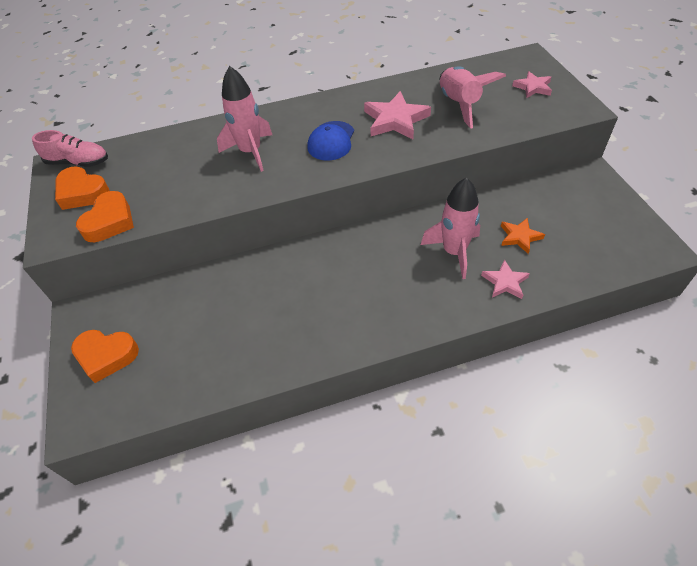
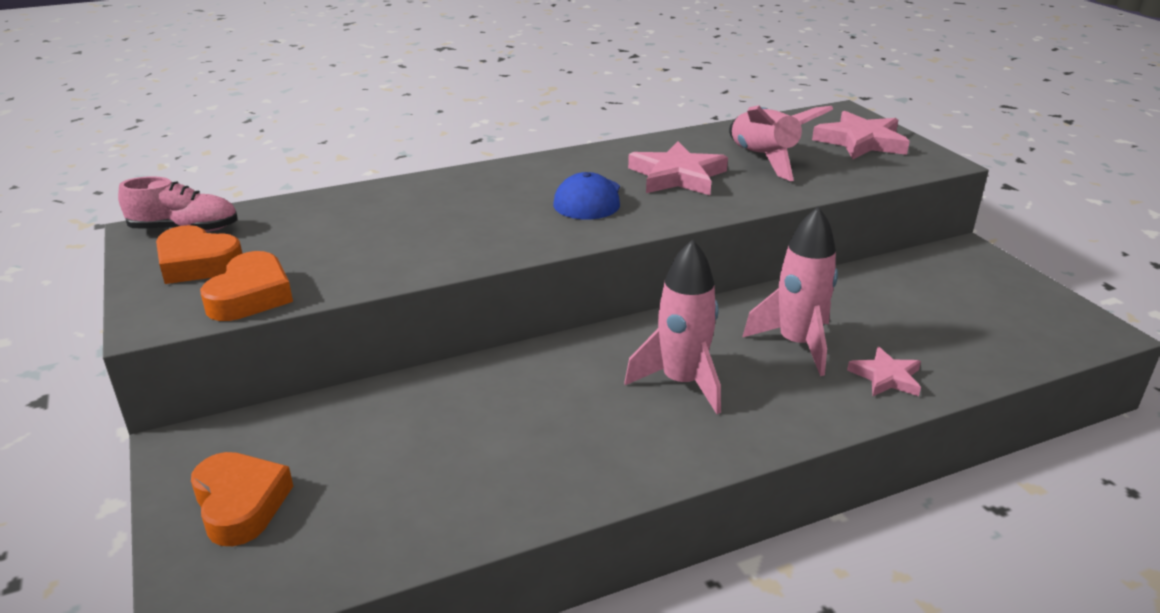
camera: 10 degrees left, 20 degrees down
(106, 356) = (240, 504): orange heart -> orange heart turned 120 degrees counterclockwise
(250, 152) = (466, 212): pink rocket -> pink rocket (681, 382)
(519, 237) = (889, 323): orange star -> none
(533, 87) = (861, 142): pink star -> pink star, size x1.67

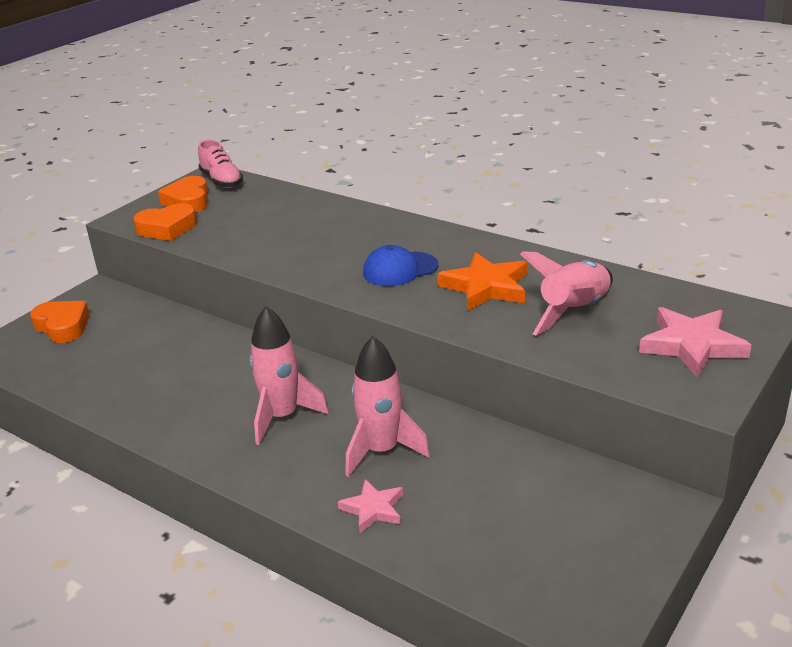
camera: 60 degrees right, 0 degrees up
(240, 504) = (63, 326): orange heart -> orange heart turned 75 degrees counterclockwise
(677, 176) = (486, 287): pink star -> orange star

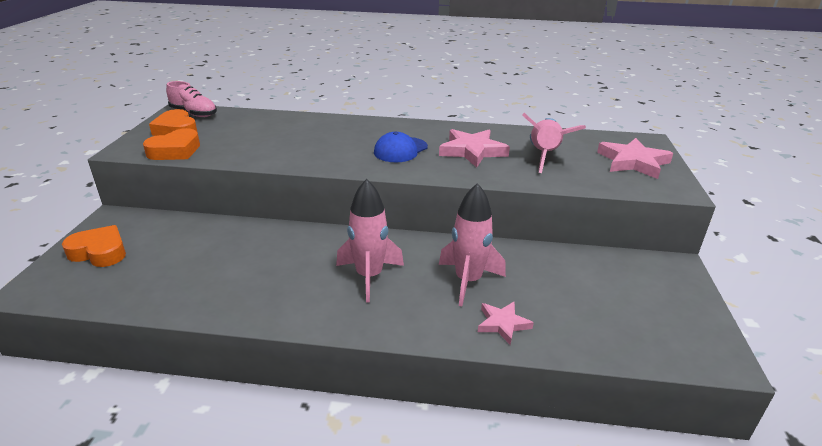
camera: 30 degrees left, 0 degrees up
(486, 287) = (472, 151): orange star -> pink star

